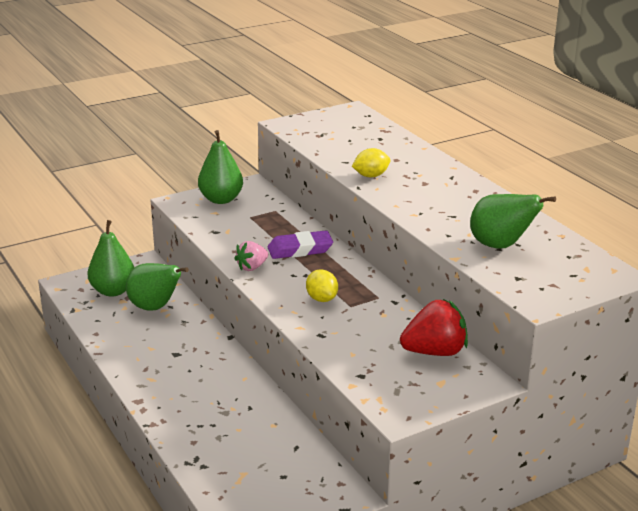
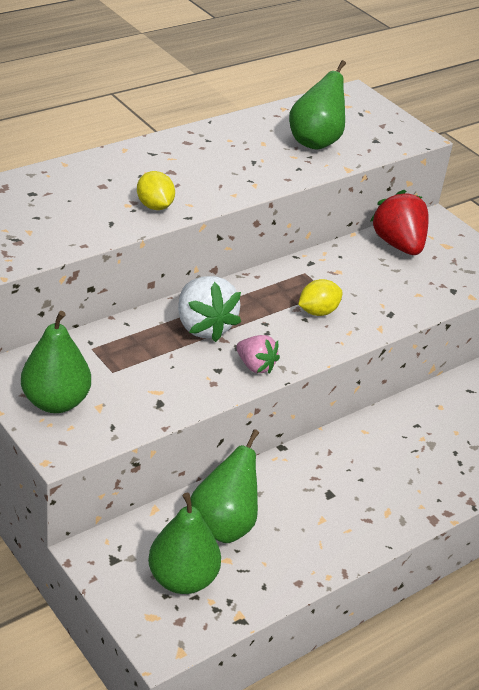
camera: 100 degrees left, 10 degrees up
(300, 249) = (203, 326): purple eraser -> white strawberry

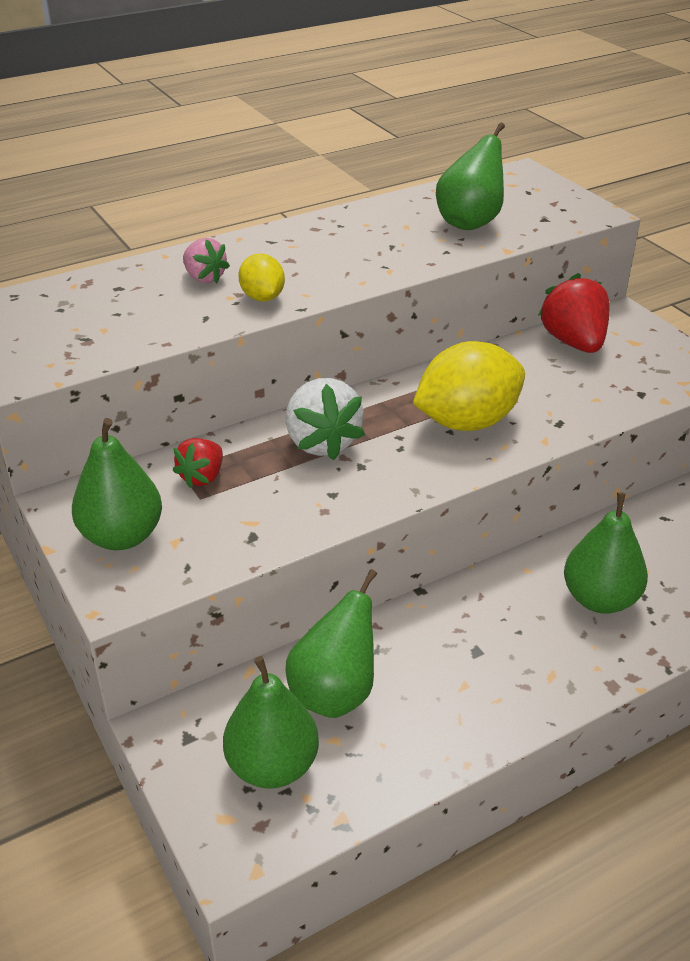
camera: 10 degrees right, 0 degrees up
(111, 354) = (202, 477): none -> red strawberry
(255, 366) = (380, 489): pink strawberry -> pink strawberry (204, 278)
(318, 312) = (467, 422): yellow lemon -> yellow lemon, size x1.93
(421, 454) = (600, 599): none -> green pear

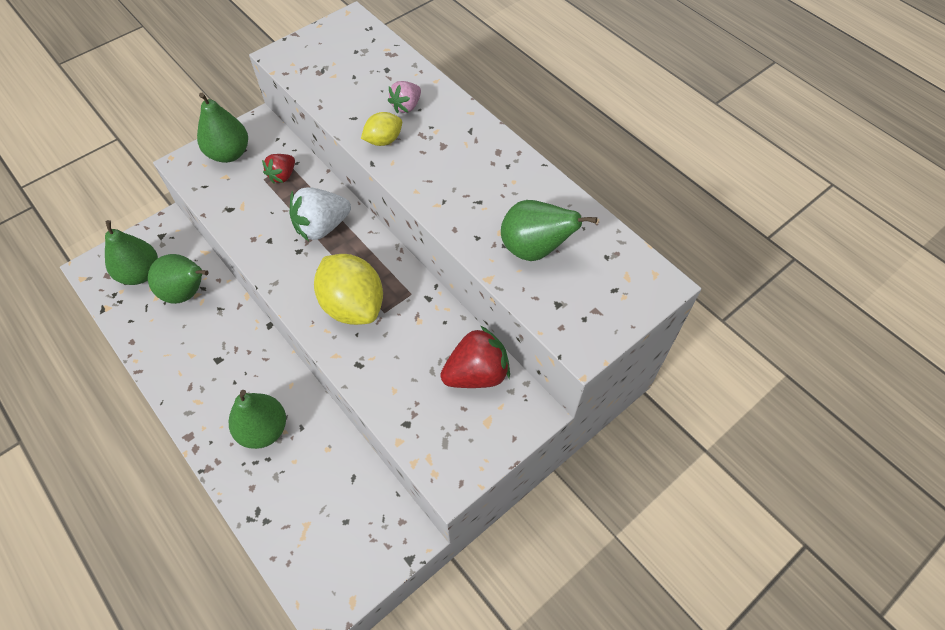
camera: 80 degrees right, 20 degrees up
(202, 477) = (282, 176): red strawberry -> red strawberry turned 75 degrees counterclockwise

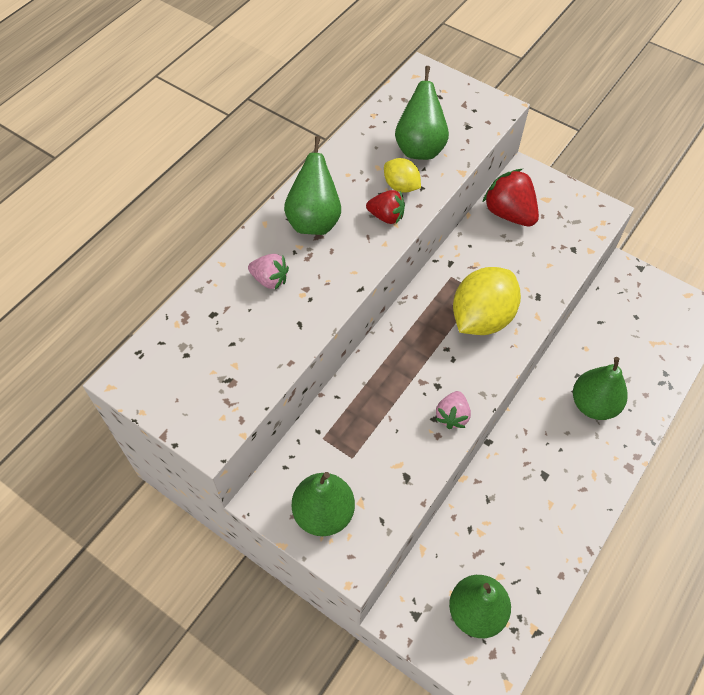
camera: 105 degrees left, 0 degrees up
(187, 292) = (481, 543): green pear -> green pear (314, 221)
(265, 253) = (452, 416): none -> pink strawberry
(282, 176) = (342, 438): red strawberry -> red strawberry (386, 216)
(322, 227) = (400, 374): white strawberry -> none
(383, 140) = (326, 287): yellow lemon -> yellow lemon (401, 186)

